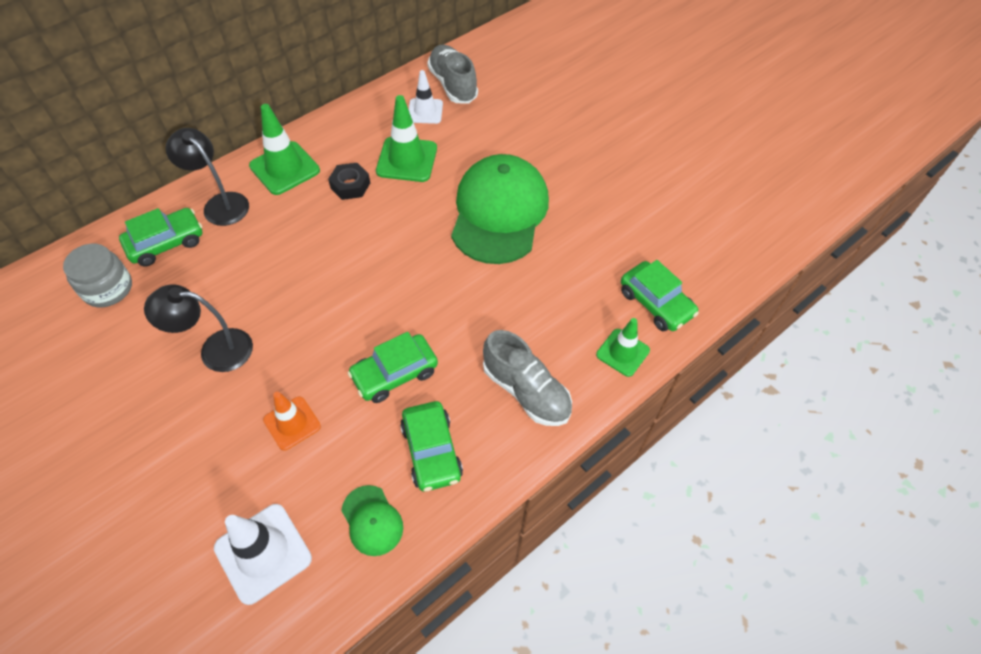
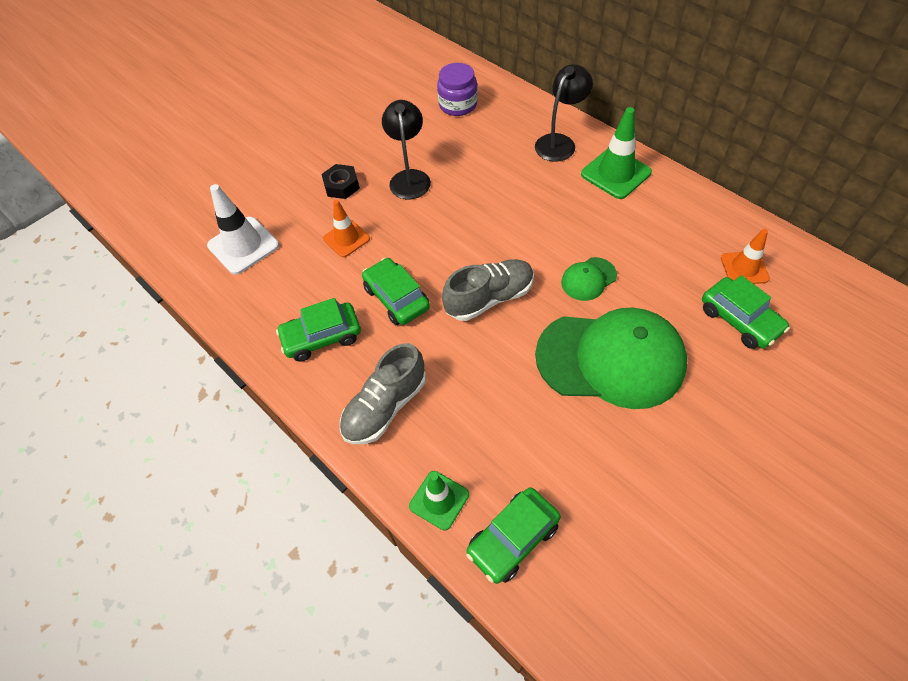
camera: 90 degrees right, 0 degrees up
(108, 288) = (458, 105): grey jar -> purple jar
(166, 243) = (508, 122): green car -> green car (739, 320)
(350, 185) = (609, 225): black nut -> black nut (341, 186)
(372, 520) = (263, 306): green cap -> green cap (588, 279)
(407, 160) = (661, 264): green traffic cone -> none
(425, 111) = (744, 268): white traffic cone -> orange traffic cone
(453, 85) = (803, 288): grey shoe -> grey shoe (489, 298)

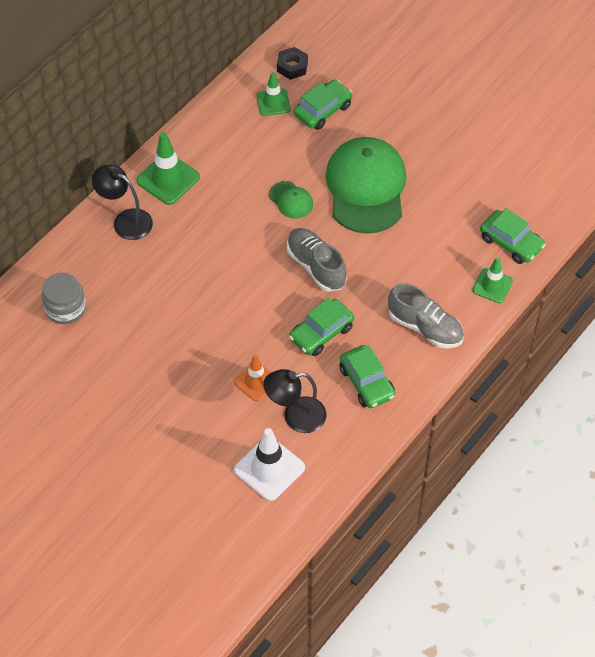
camera: 100 degrees left, 0 degrees up
(341, 186) = (187, 397): black nut -> black nut (292, 67)
(409, 178) = (175, 340): black lamp -> black lamp (295, 416)
(458, 105) = (65, 308): purple jar -> grey jar
(744, 268) = (273, 102): orange traffic cone -> green traffic cone

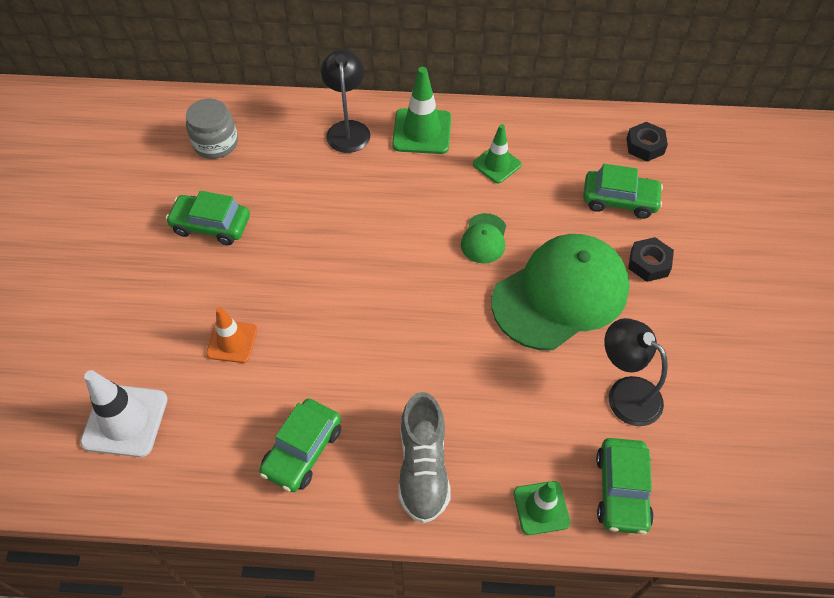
camera: 55 degrees right, 0 degrees up
(273, 102) = (587, 156): green traffic cone -> green traffic cone (497, 164)
(295, 416) = (210, 405): black lamp -> black lamp (625, 393)
(316, 266) = (420, 309): grey shoe -> none
(321, 333) = (338, 365): green car -> green car (211, 225)
(382, 129) = (649, 263): none -> black nut

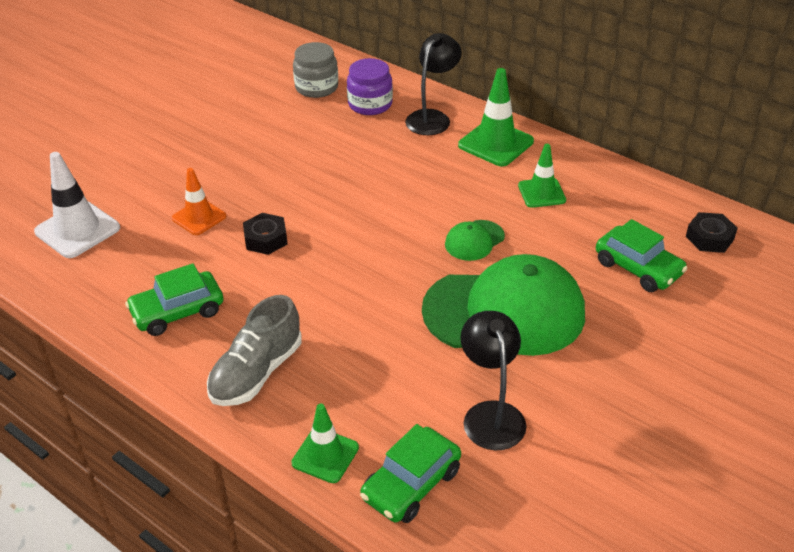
camera: 35 degrees right, 15 degrees down
(211, 225) = (260, 137): green car -> none
(281, 140) = (370, 104): none -> purple jar
(649, 263) = (618, 329): black nut -> black nut (265, 239)

